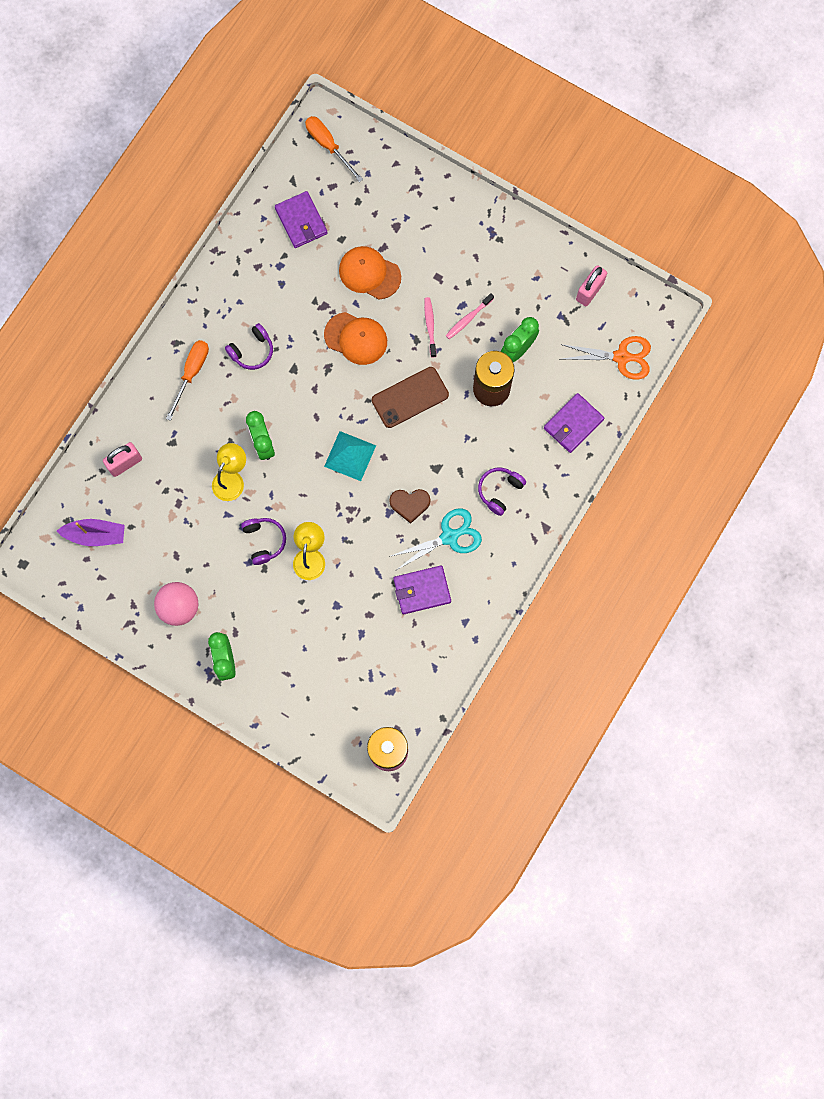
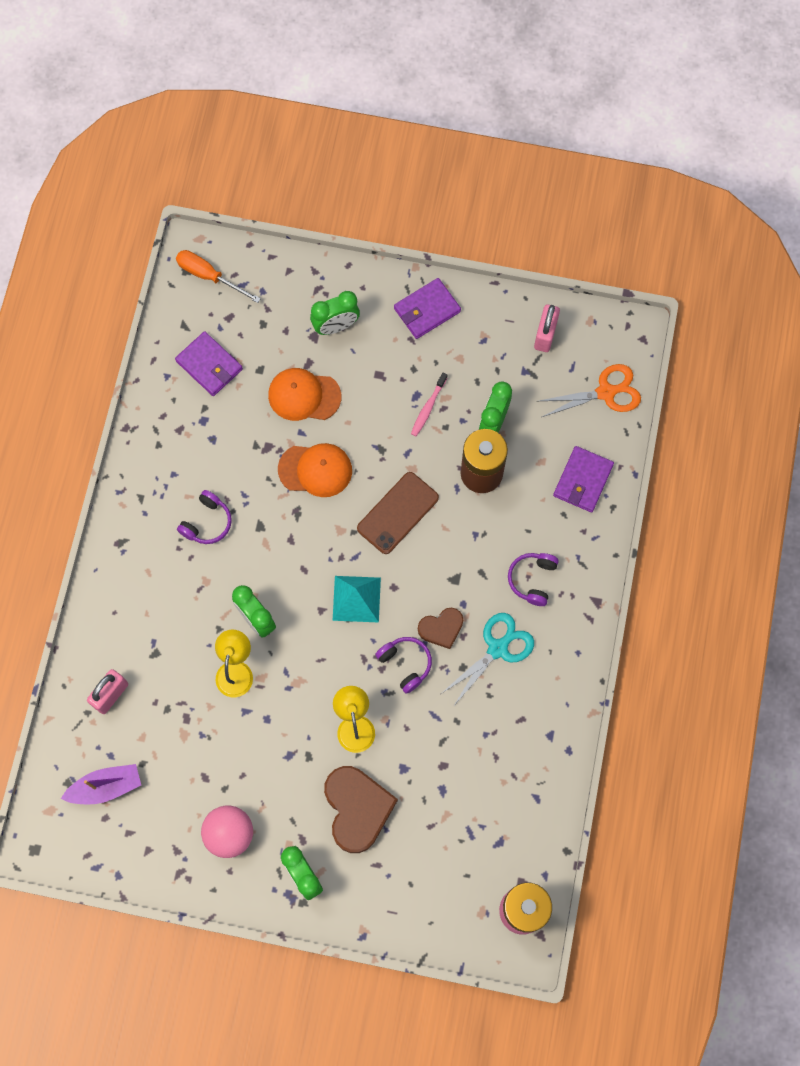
camera: 20 degrees left, 5 degrees down
(191, 373) = (149, 570): orange screwdriver -> none
(264, 541) = (297, 726): purple headphones -> purple headphones (405, 664)
(287, 624) = (357, 809): none -> brown heart
(417, 224) = (336, 326): none -> green clock
(422, 590) = (490, 718): purple wallet -> purple wallet (427, 310)
(430, 326) = (390, 429): pink toothbrush -> none

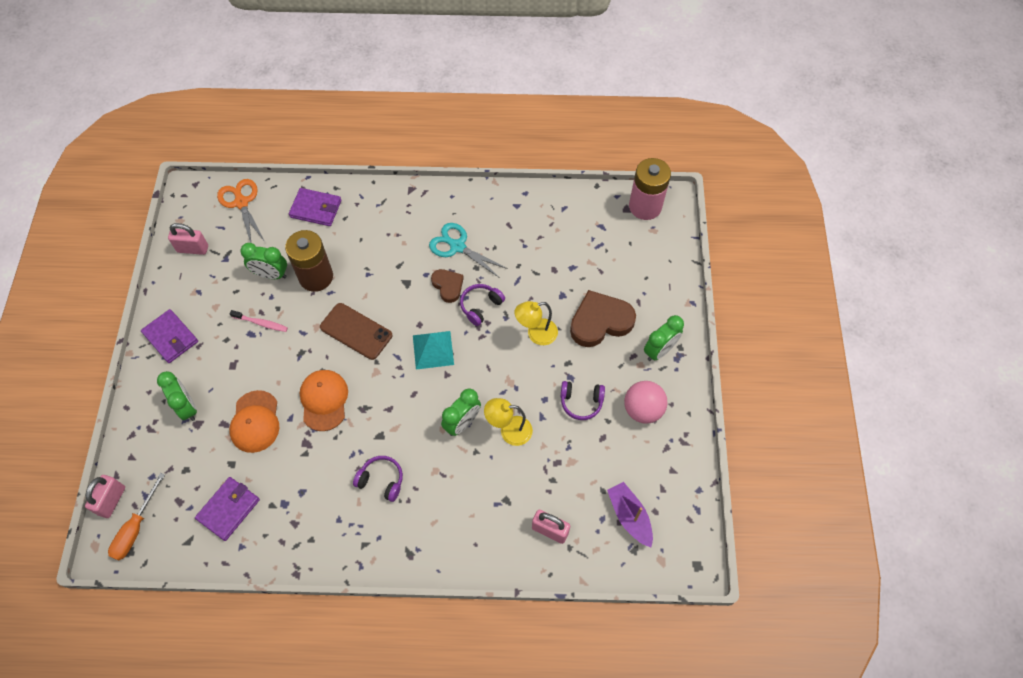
camera: 100 degrees left, 10 degrees down
(244, 253) = (112, 500): none -> pink padlock
(532, 579) = (399, 231): purple headphones -> purple headphones (581, 402)

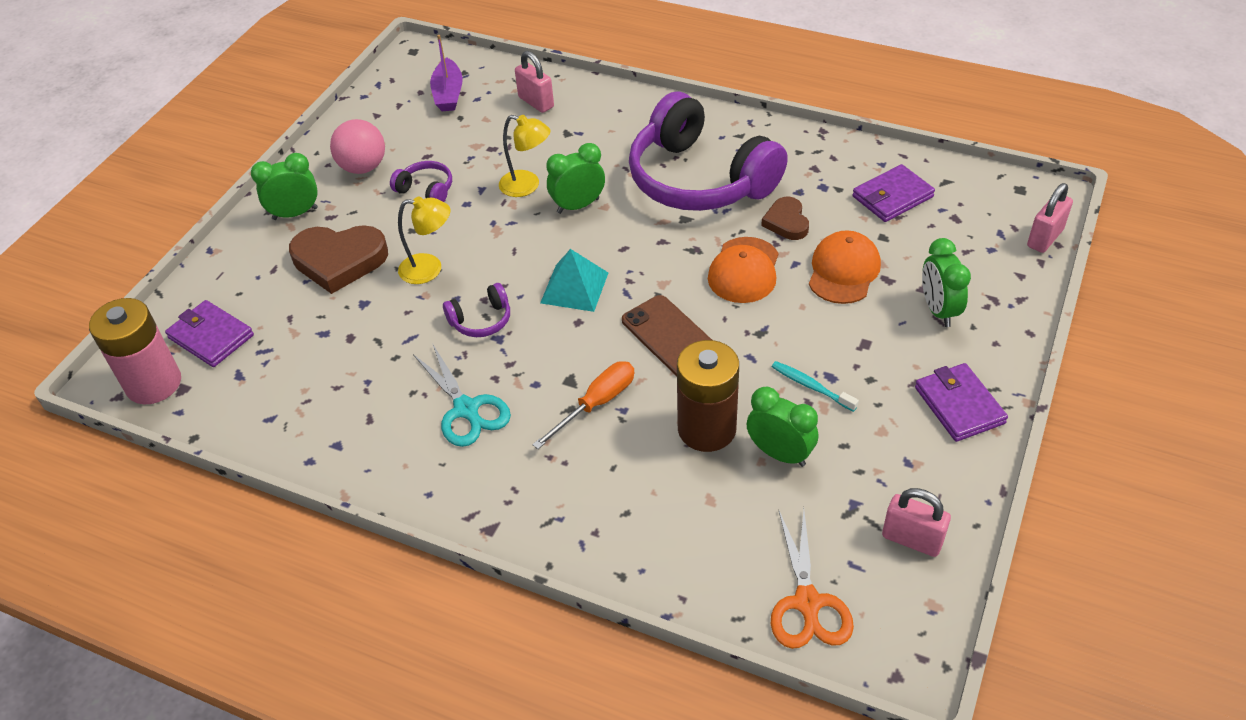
camera: 155 degrees left, 15 degrees down
(136, 528) = (1012, 206): orange screwdriver -> orange screwdriver (596, 404)
(261, 323) = (811, 386): pink toothbrush -> turquoise toothbrush
(316, 209) = (671, 545): purple wallet -> purple wallet (211, 336)
(381, 480) = (699, 179): purple headphones -> purple headphones, size x2.49
(448, 286) = (512, 358): brown heart -> brown heart (786, 222)

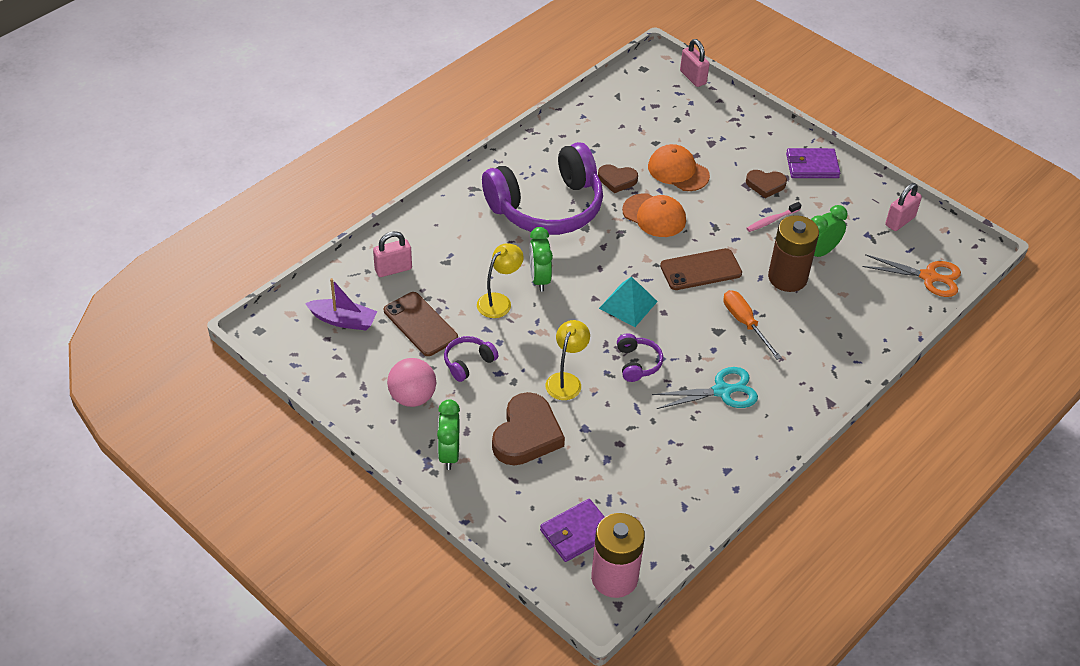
camera: 75 degrees left, 0 degrees up
(466, 142) = (420, 324): none -> brown phone
(811, 386) = (771, 220): turquoise toothbrush -> pink toothbrush
(880, 363) = (765, 185): none -> brown heart
(892, 197) = (619, 124): purple wallet -> none
(938, 310) = (732, 144): green clock -> none

